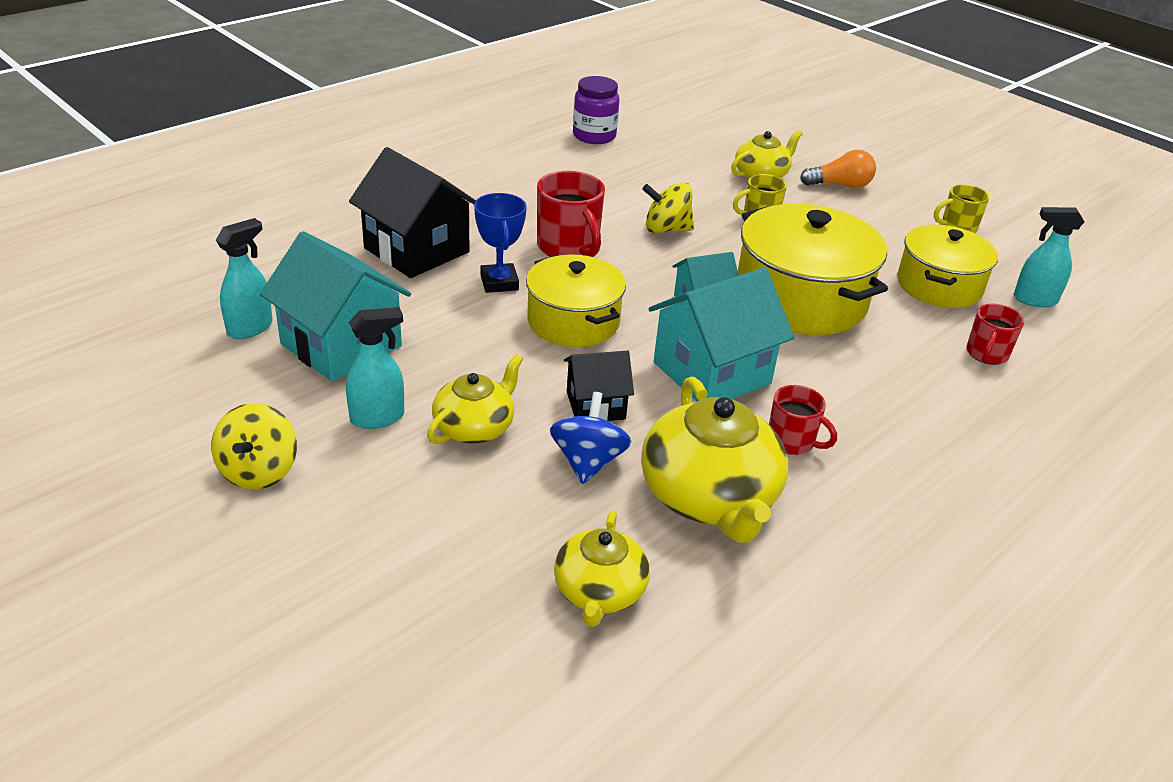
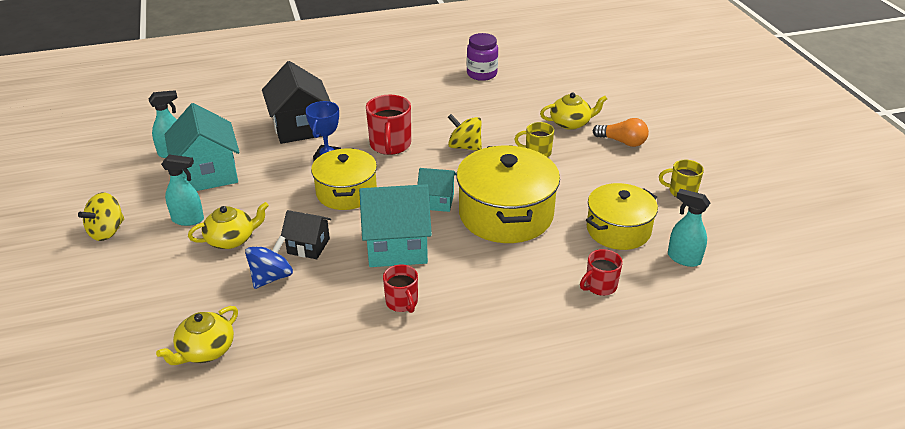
camera: 30 degrees right, 0 degrees up
(709, 497) = (318, 319): yellow teapot -> none

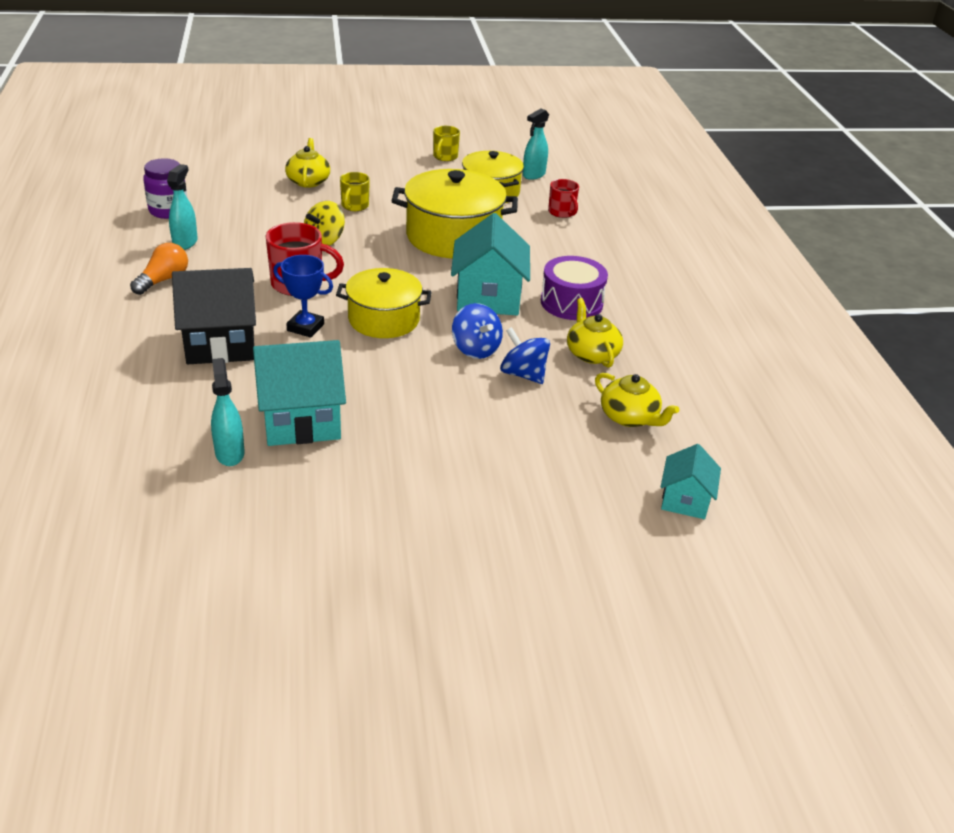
camera: 85 degrees left, 0 degrees up
(107, 231) = (406, 504): yellow spinning top -> none
(188, 219) = (401, 434): turquoise spray bottle -> turquoise spray bottle (185, 242)
(231, 239) = (450, 401): yellow teapot -> yellow teapot (592, 354)
(308, 246) = (475, 349): black house -> blue spinning top
(402, 302) = (571, 303): red mug -> purple drum
(437, 201) = (419, 268): turquoise house -> turquoise house (685, 500)
(622, 142) = (355, 164): orange light bulb -> orange light bulb (163, 280)

